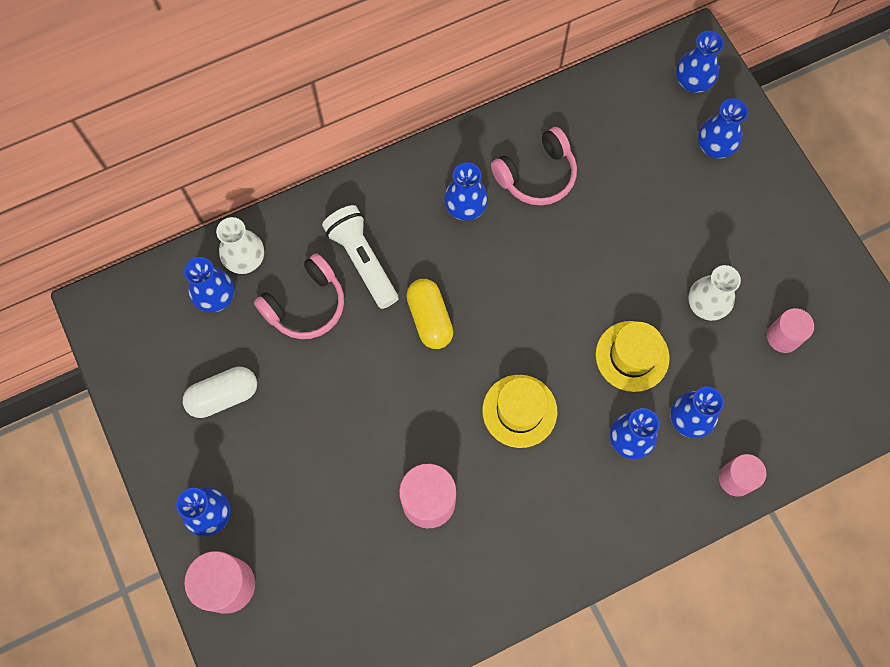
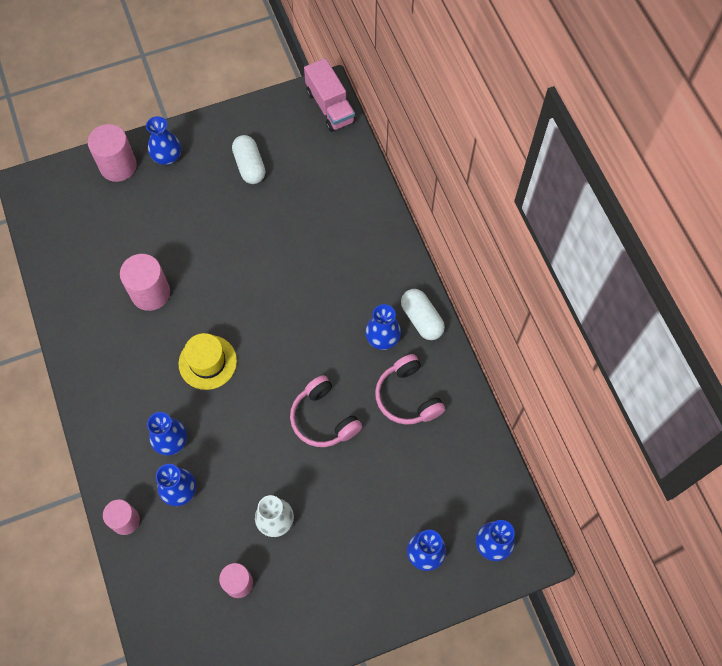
camera: 95 degrees right, 5 degrees down
(124, 300) = (330, 106): none -> pink truck
(216, 297) = (325, 162): blue vase -> none
(245, 259) = (353, 182): white vase -> none
(306, 305) = (312, 220): pink headphones -> pink headphones (323, 418)
(362, 261) = (343, 260): white flashlight -> none
(430, 319) = (290, 304): yellow capsule -> none
(436, 166) = (421, 319): none -> white capsule
(632, 356) = (239, 453): yellow hat -> none

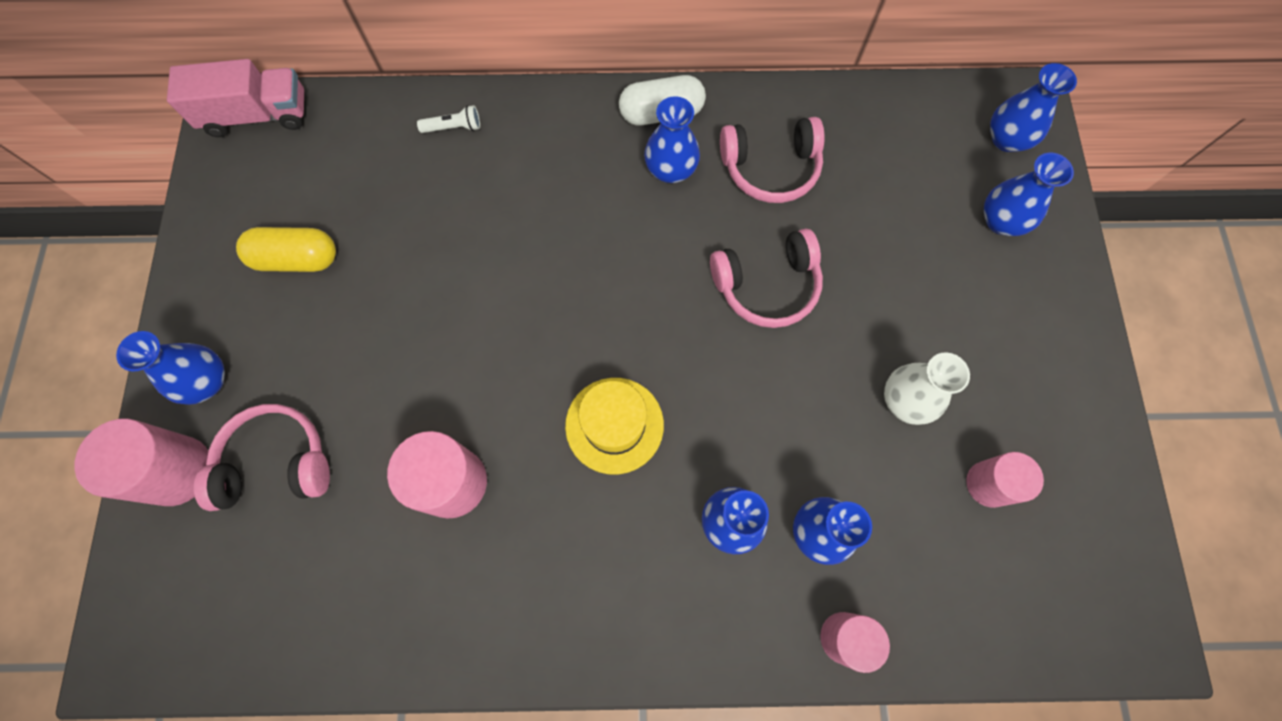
camera: 70 degrees left, 5 degrees up
(135, 207) = (276, 463): none -> pink headphones
(250, 166) = (297, 259): white capsule -> yellow capsule
(363, 208) = (453, 127): none -> white flashlight

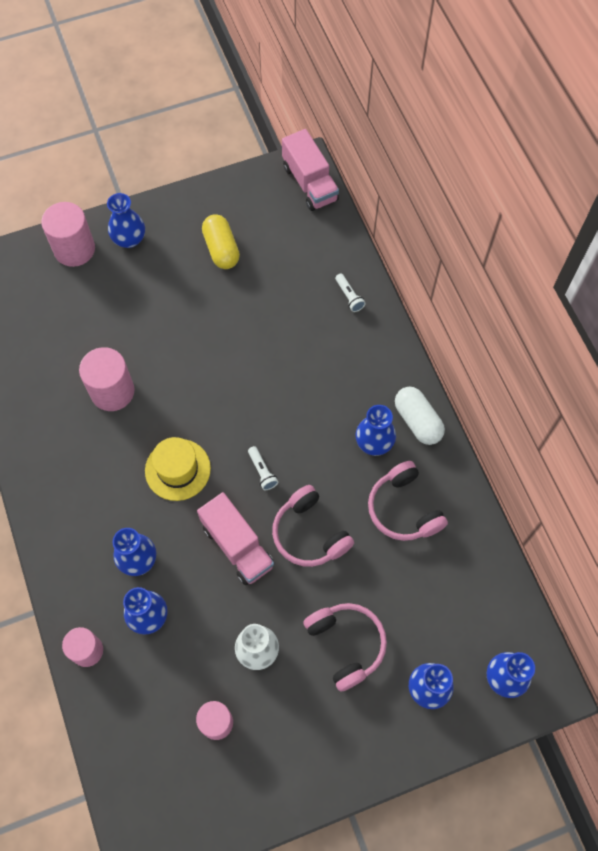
camera: 70 degrees right, 5 degrees down
(276, 463) = (94, 295): pink headphones -> pink headphones (346, 644)
(659, 314) = (262, 471): none -> white flashlight
(754, 380) = (237, 546): none -> pink truck

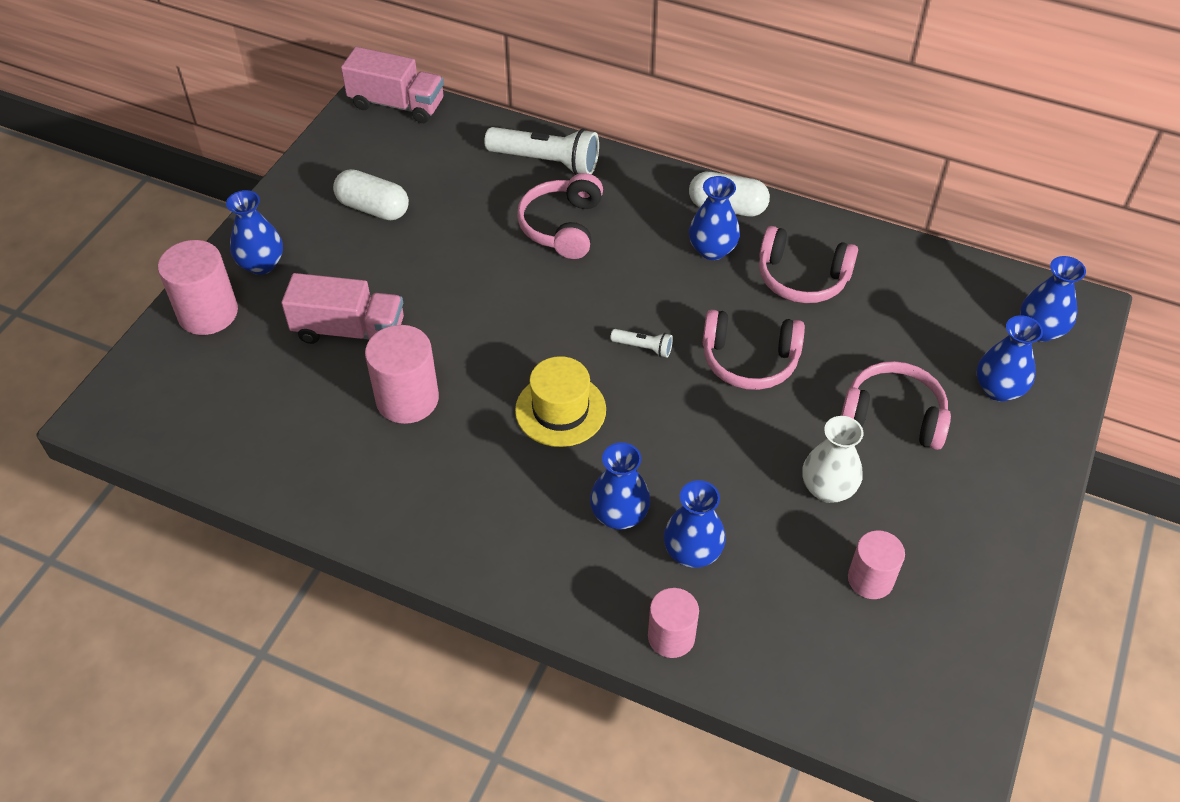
camera: 45 degrees left, 15 degrees down
(221, 249) = (373, 208): yellow capsule -> white capsule
(237, 546) = (699, 423): pink truck -> pink truck (349, 330)
(308, 351) = (562, 226): none -> pink headphones
(349, 296) = (546, 161): white flashlight -> white flashlight, size x2.09

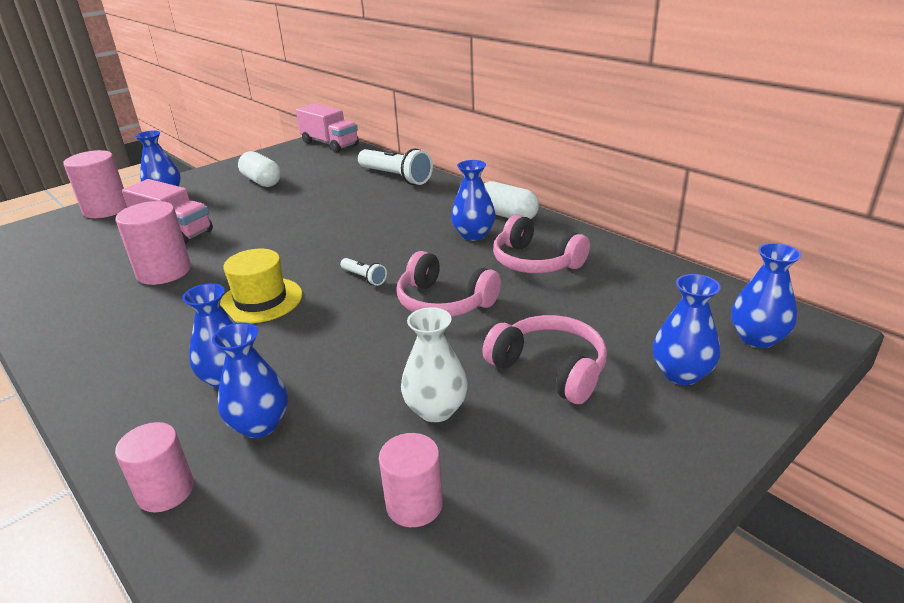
camera: 25 degrees right, 20 degrees down
(562, 226) = (373, 206): pink headphones -> none

